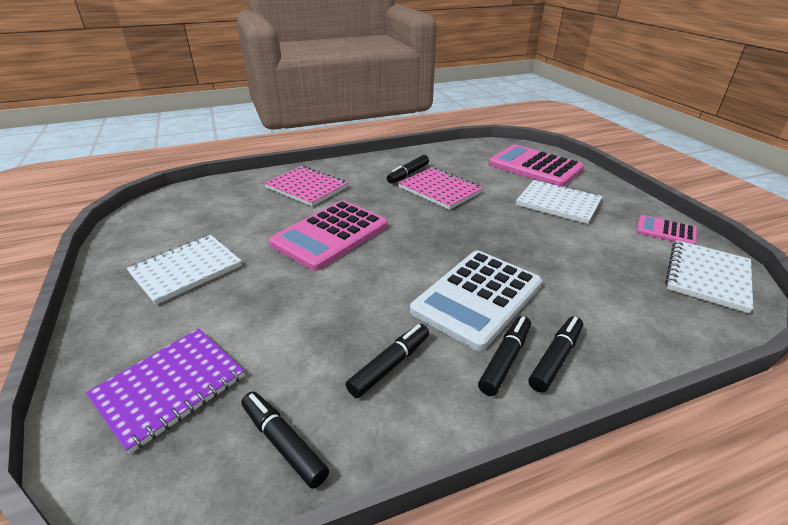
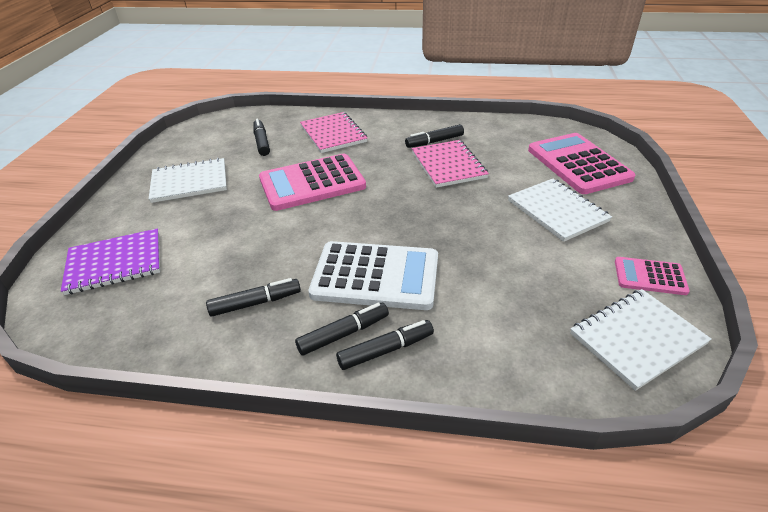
camera: 30 degrees right, 5 degrees up
(283, 442) = (145, 325): black marker -> black marker (262, 142)
(477, 298) = (375, 276): white calculator -> white calculator turned 150 degrees counterclockwise
(665, 231) = (650, 276): pink calculator -> pink calculator turned 45 degrees counterclockwise

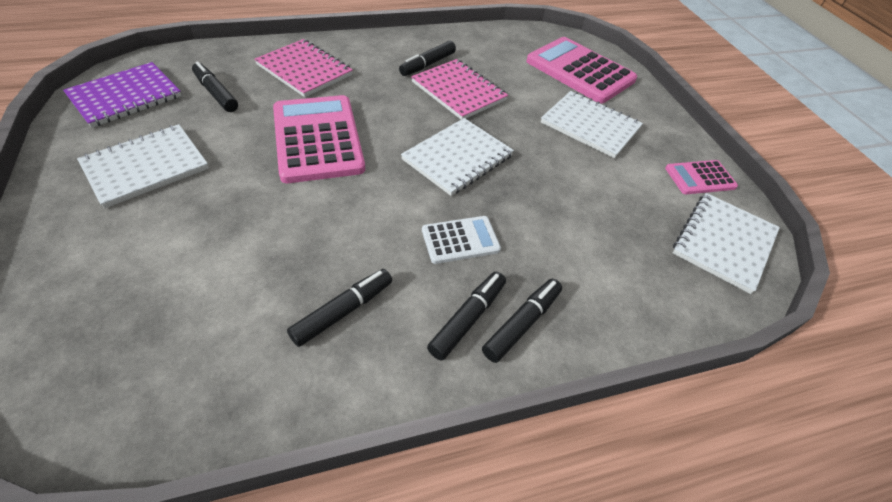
camera: 30 degrees left, 10 degrees up
(115, 263) = (105, 310): purple notebook -> purple notebook (125, 96)
(312, 183) = (317, 139): pink calculator -> pink calculator turned 120 degrees clockwise
(375, 276) = (460, 240): white calculator -> white calculator, size x0.51
(413, 215) = (457, 158): none -> white notebook

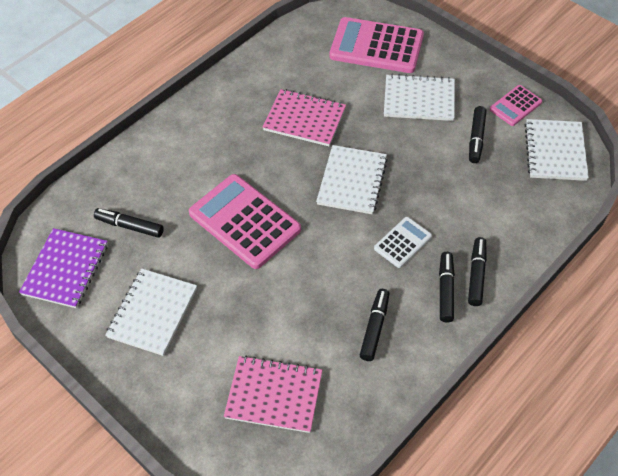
camera: 25 degrees left, 5 degrees up
(304, 70) = (172, 165): pink notebook -> pink notebook (274, 395)
(427, 64) = (259, 105): black marker -> black marker (476, 138)

